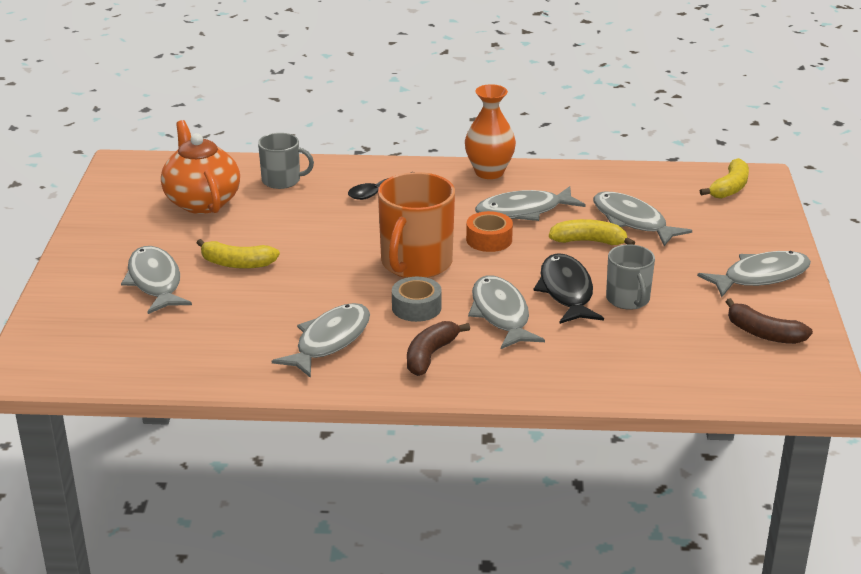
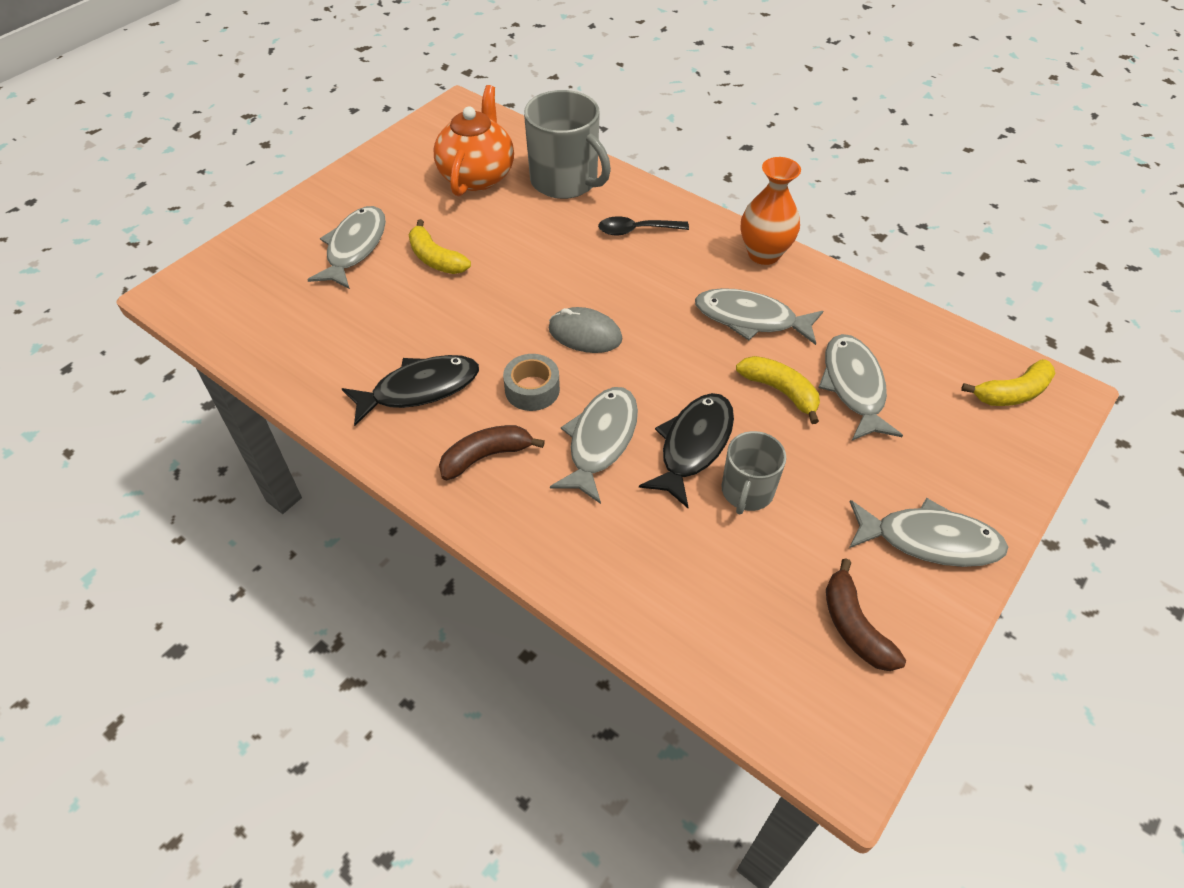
camera: 35 degrees right, 20 degrees up
(282, 180) = (565, 181): grey mug -> grey mug, size x1.71
(329, 341) = (419, 389): grey fish -> black fish
(415, 263) = (585, 334): orange mug -> grey mouse
(489, 239) = (681, 339): orange tape -> none

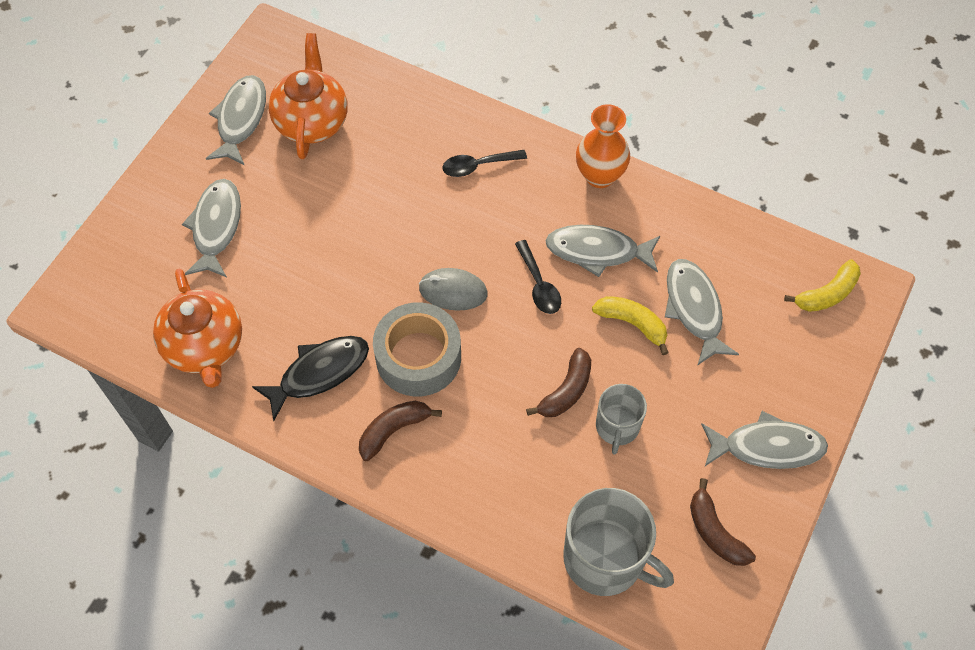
camera: 10 degrees left, 10 degrees up
(306, 348) = (205, 347): none -> orange teapot
(435, 259) = (297, 228): yellow banana -> none
(532, 389) = (418, 357): grey tape -> grey tape, size x1.77
(565, 181) = (399, 115): grey mug -> grey mug (605, 559)
(600, 441) = (487, 399): grey fish -> grey fish (241, 119)
(680, 341) = (539, 285): none -> black spoon
(693, 446) = (566, 391): black fish -> brown banana

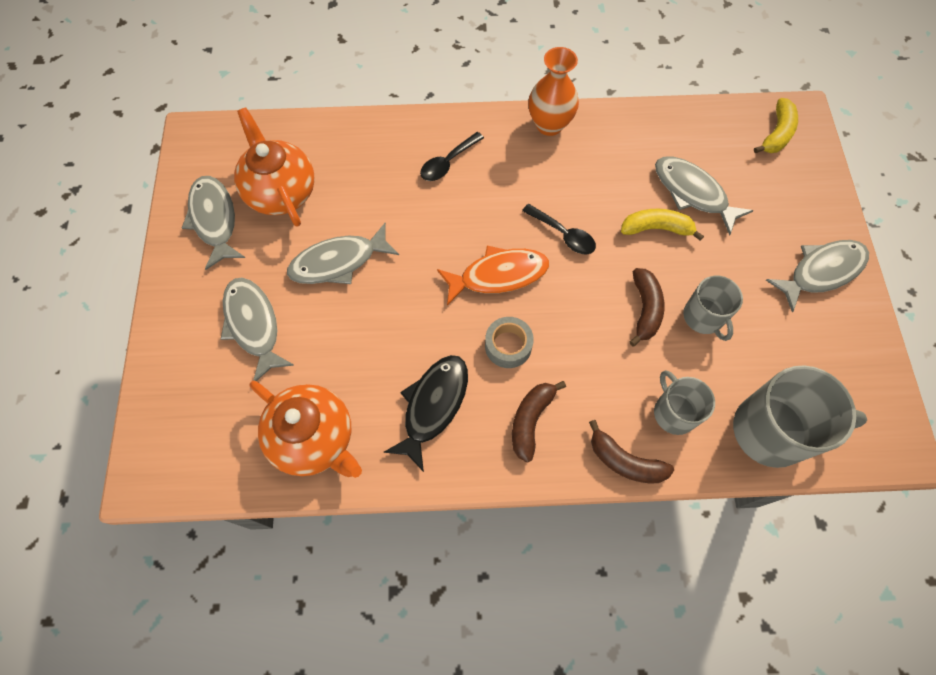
camera: 30 degrees left, 5 degrees up
(418, 357) = (508, 346): grey tape -> grey tape, size x0.57
(453, 291) = (498, 275): grey mouse -> orange fish
(526, 493) = (674, 412): none -> grey mug
(597, 251) = (589, 185): grey fish -> grey fish (338, 262)
(715, 532) = (834, 360): brown banana -> brown banana (625, 461)

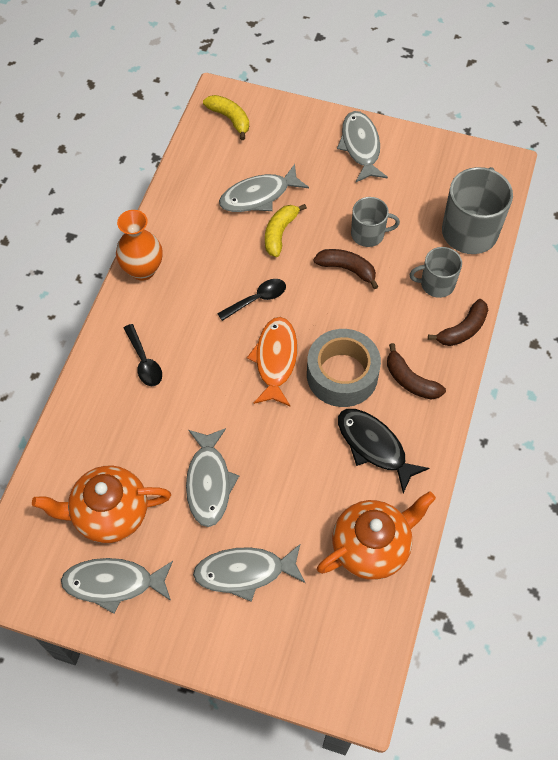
camera: 70 degrees left, 5 degrees down
(508, 346) = (342, 375): grey tape -> grey tape, size x1.77

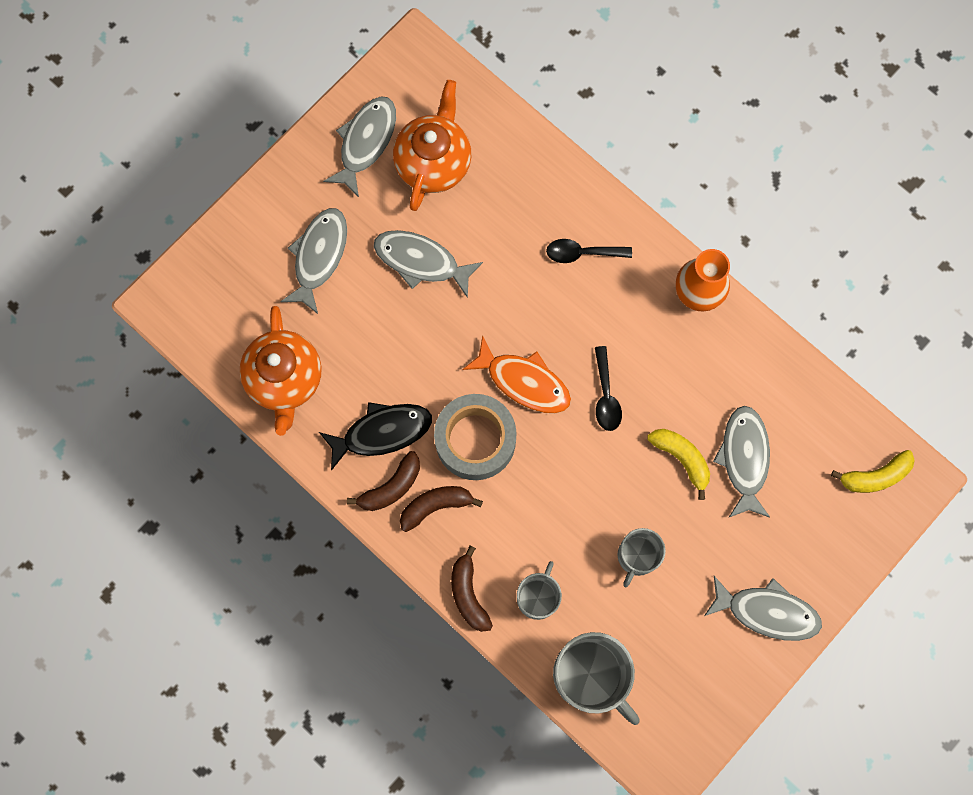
camera: 115 degrees right, 15 degrees up
(347, 269) = (601, 509): brown banana -> brown banana (391, 487)

